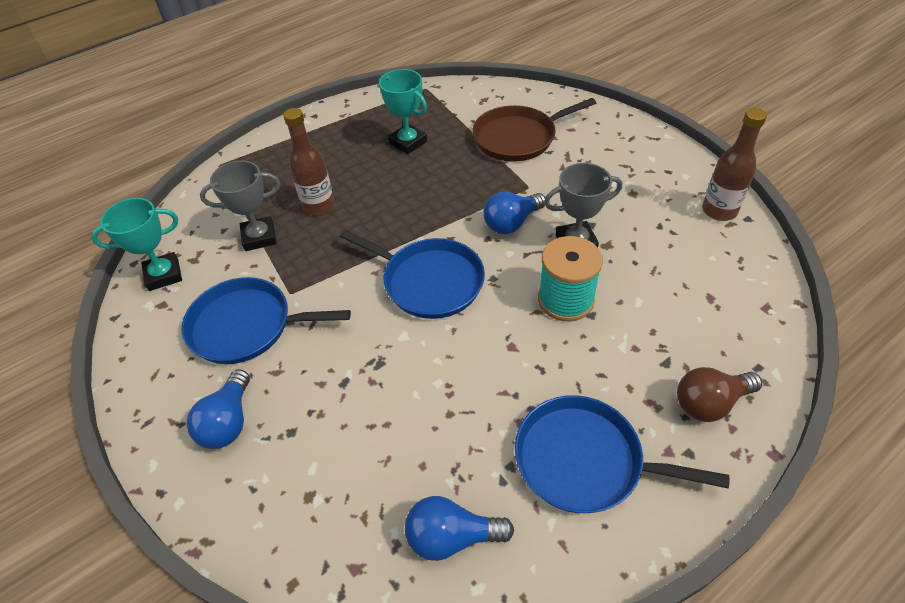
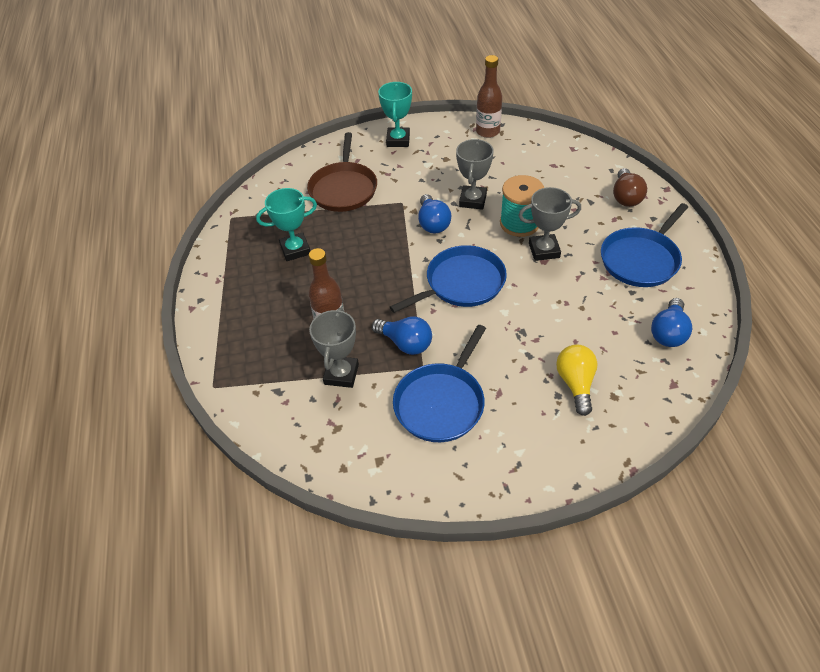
camera: 65 degrees left, 0 degrees up
(164, 275) = (341, 454): turquoise trophy -> turquoise trophy (398, 140)
(228, 422) = (532, 431): blue light bulb -> blue light bulb (405, 343)
(315, 445) = (575, 384): none -> yellow light bulb
(531, 340) = (544, 250): none -> grey trophy

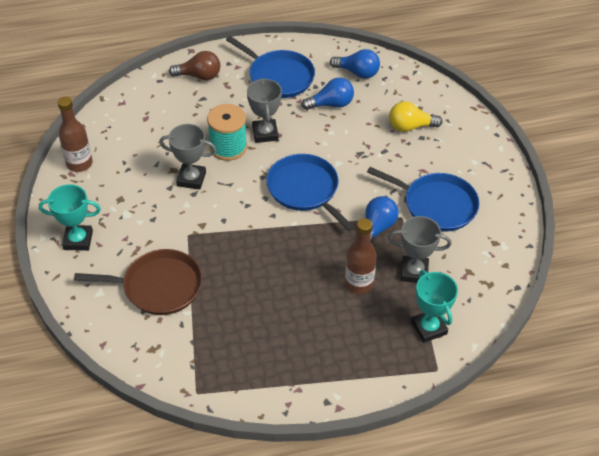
camera: 95 degrees left, 0 degrees up
(295, 250) = (254, 322): turquoise trophy -> turquoise trophy (429, 328)
(433, 223) = (222, 210): blue light bulb -> blue light bulb (331, 104)

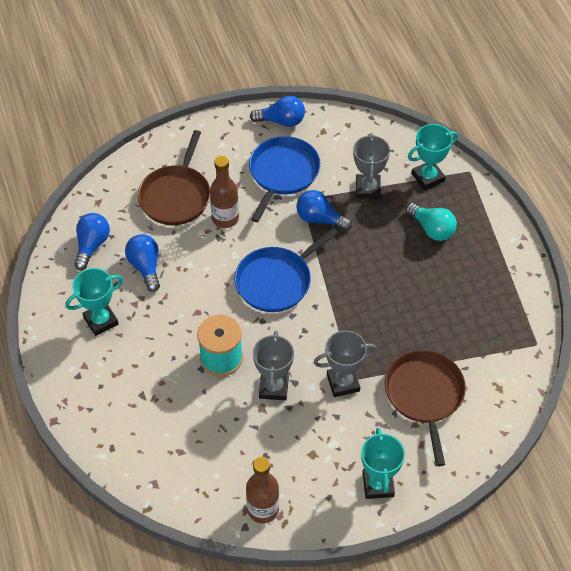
camera: 95 degrees left, 5 degrees up
(199, 76) = (102, 404): brown light bulb -> none
(265, 133) = (196, 325): grey trophy -> grey trophy (343, 383)
(278, 76) = (101, 321): blue pan -> turquoise trophy
(356, 321) = (432, 229): none -> turquoise light bulb
(358, 284) = (389, 230): brown bottle -> brown bottle (225, 218)
(410, 127) = (176, 196): yellow light bulb -> brown pan
(508, 210) = (281, 121): none -> blue light bulb

